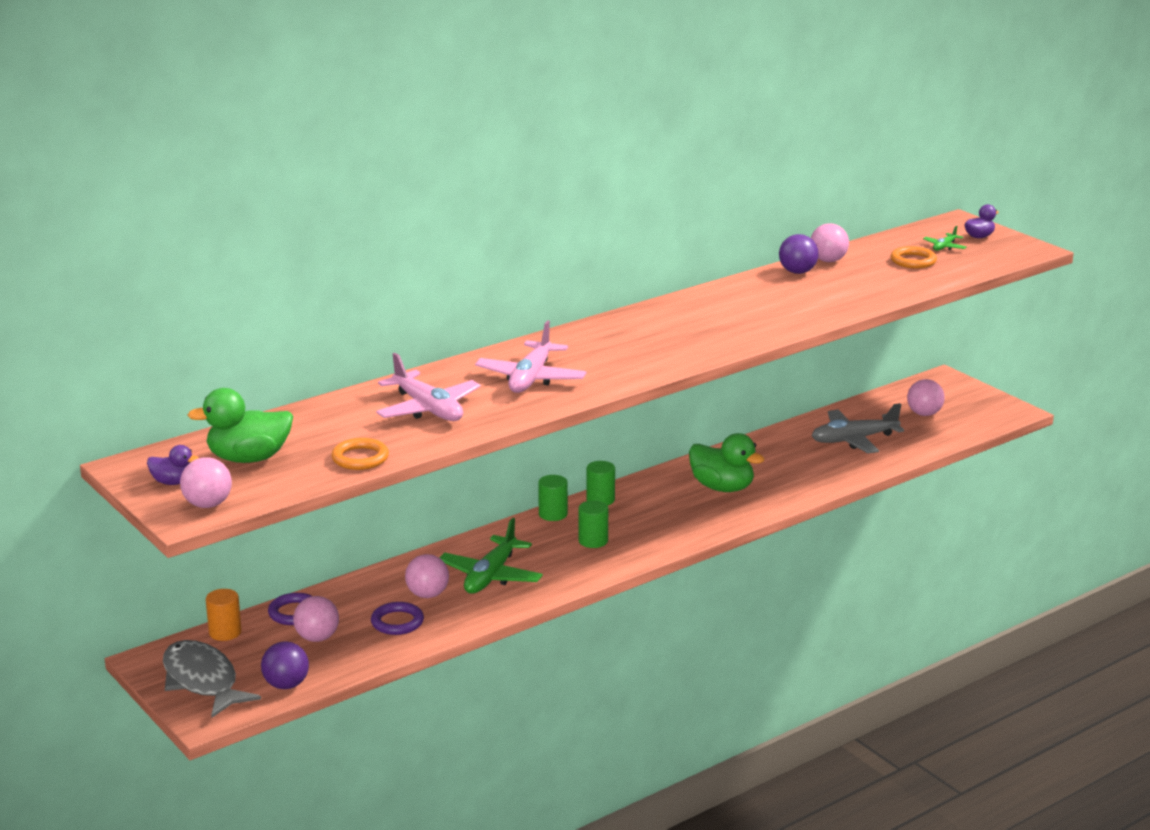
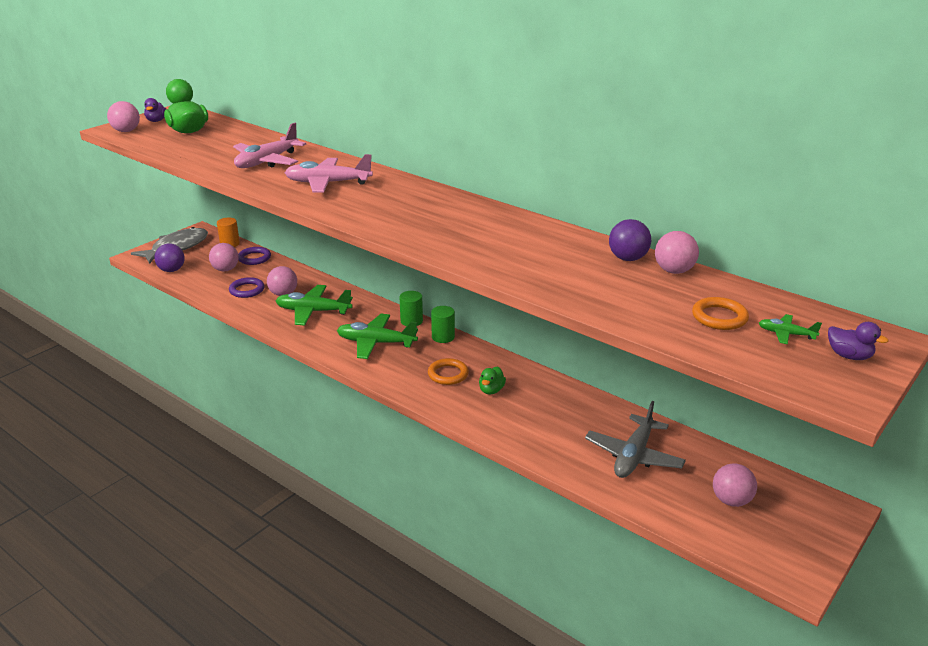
camera: 75 degrees right, 5 degrees up
(360, 458) = (188, 154): orange ring -> orange ring (448, 374)
(593, 541) = (376, 343): green cylinder -> green plane
(722, 487) = (491, 390): green duck -> green duck, size x0.53
(853, 440) = (633, 456): grey plane -> grey plane turned 120 degrees counterclockwise

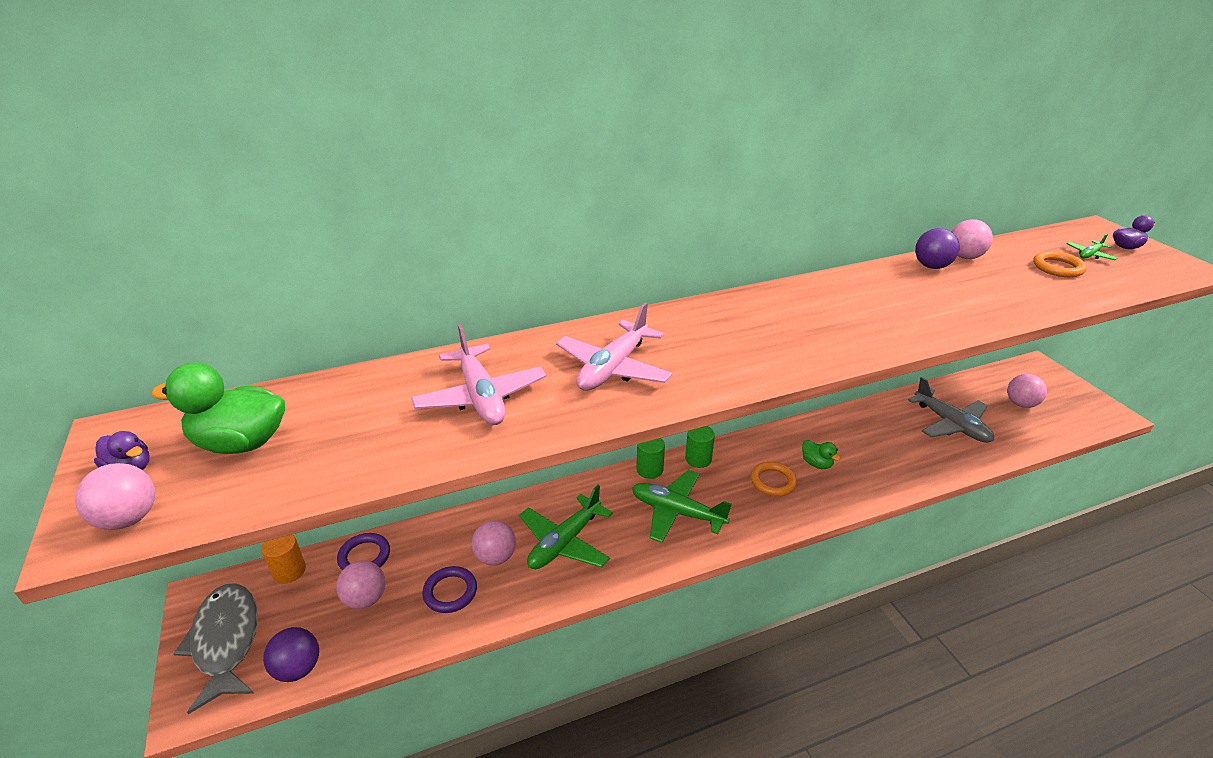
camera: 60 degrees left, 5 degrees up
(376, 343) = (677, 512): green plane -> green plane turned 75 degrees clockwise

